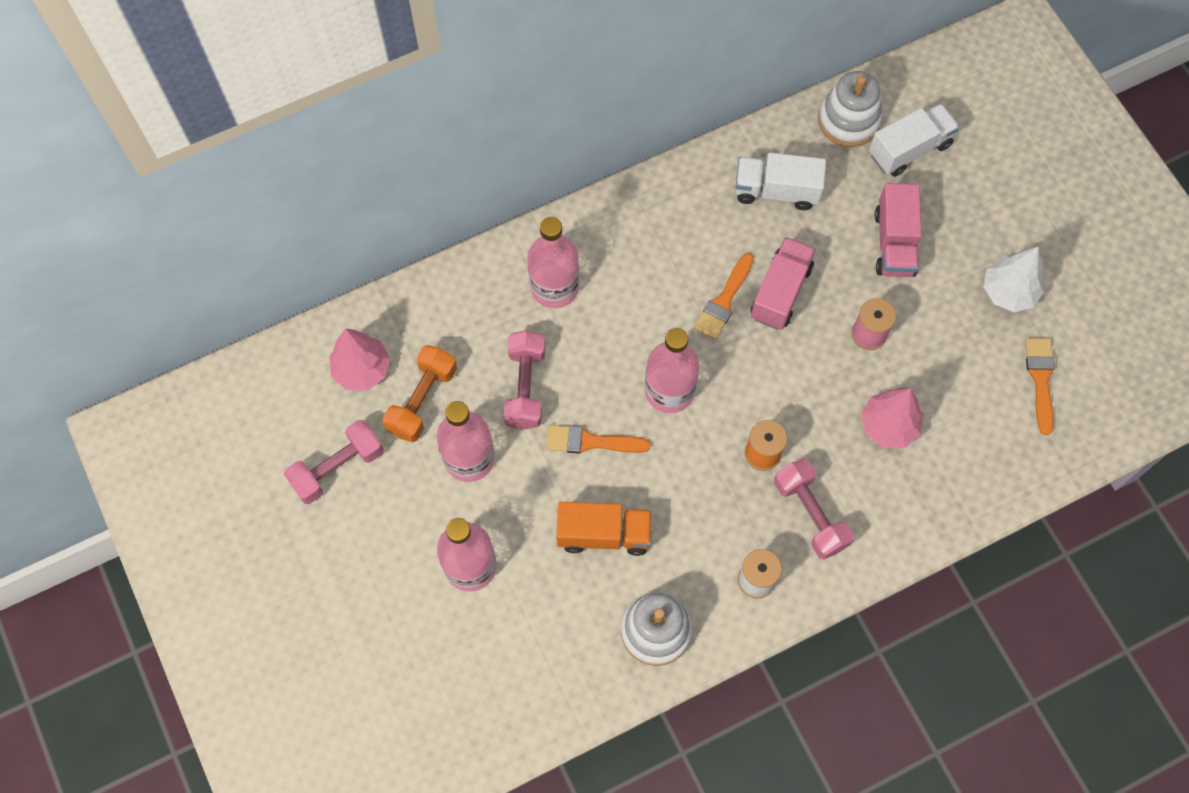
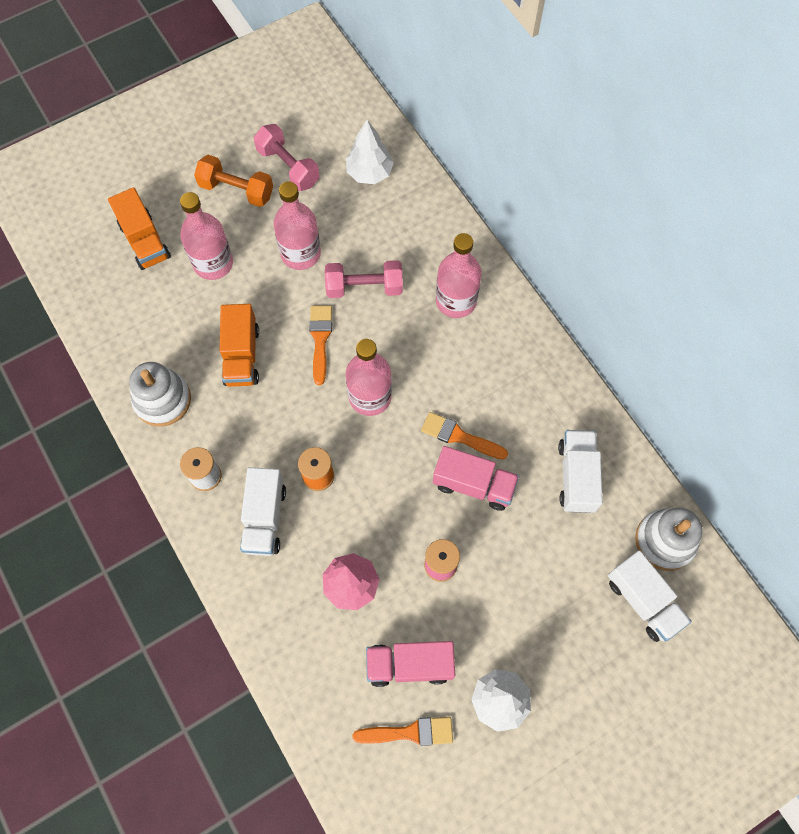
camera: 85 degrees right, 0 degrees up
(362, 369) = (369, 173): pink tree -> white tree
(422, 400) = (347, 216): orange dumbbell -> orange dumbbell (236, 190)
(426, 655) = (144, 241): none -> orange truck
(810, 514) = (264, 518): pink dumbbell -> white truck
(894, 243) = (538, 587): pink truck -> pink truck (409, 665)

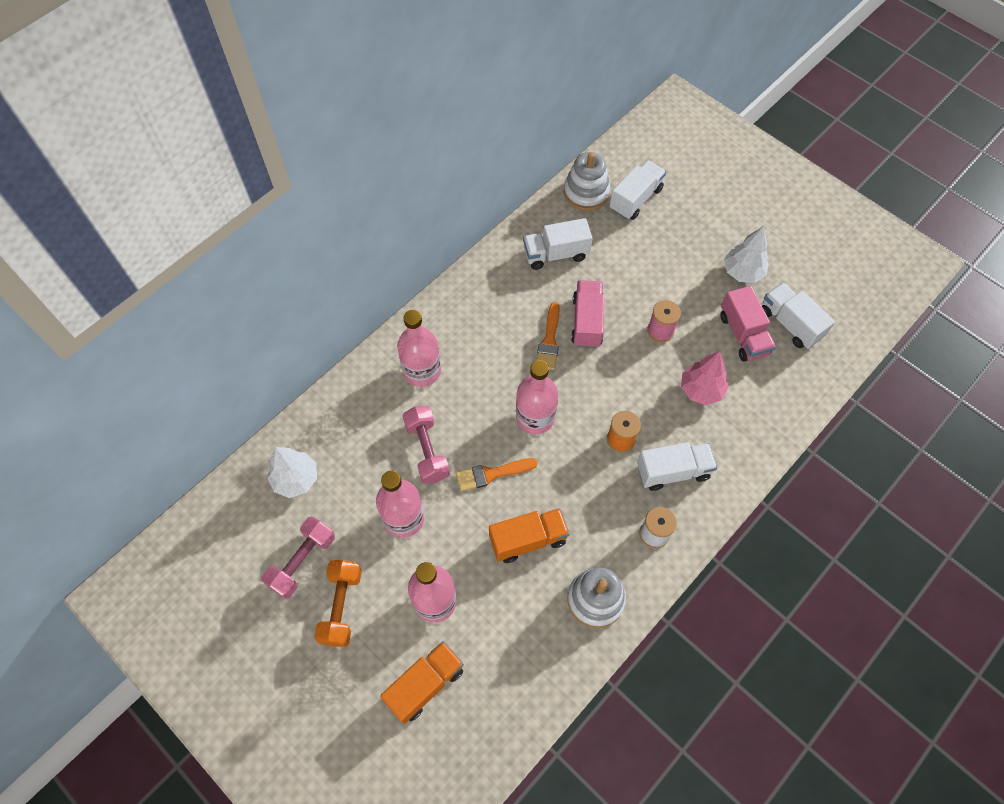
camera: 105 degrees left, 5 degrees down
(409, 732) = (790, 324): orange brush -> white truck

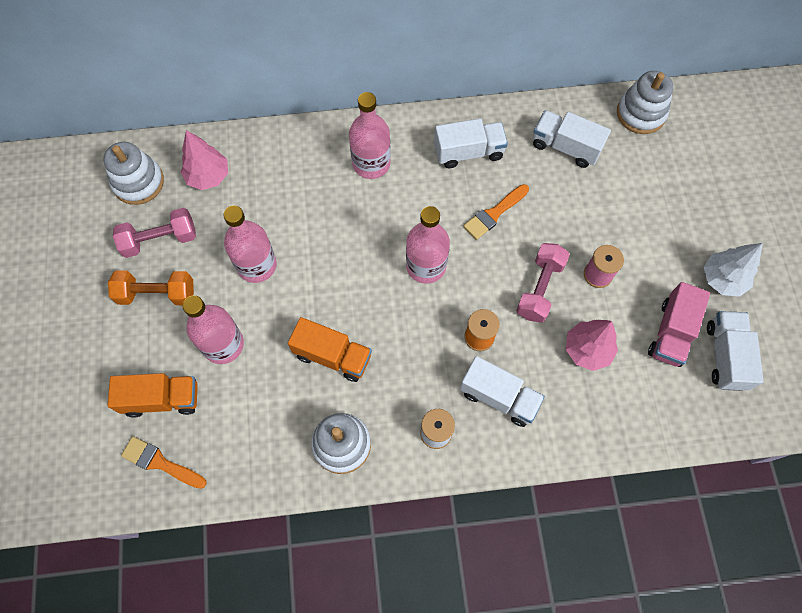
camera: 40 degrees right, 5 degrees up
(238, 530) = (138, 182): none -> white stacking toy
(296, 479) = (208, 176): white tree -> pink tree
(341, 606) = (157, 294): orange dumbbell -> orange dumbbell turned 45 degrees clockwise
(427, 450) = (320, 227): pink dumbbell -> pink dumbbell (539, 288)
(492, 474) = (352, 283): orange brush -> orange brush (160, 463)
(587, 322) = (540, 221): pink truck -> none
(635, 199) = (681, 149): white truck -> white truck (468, 152)

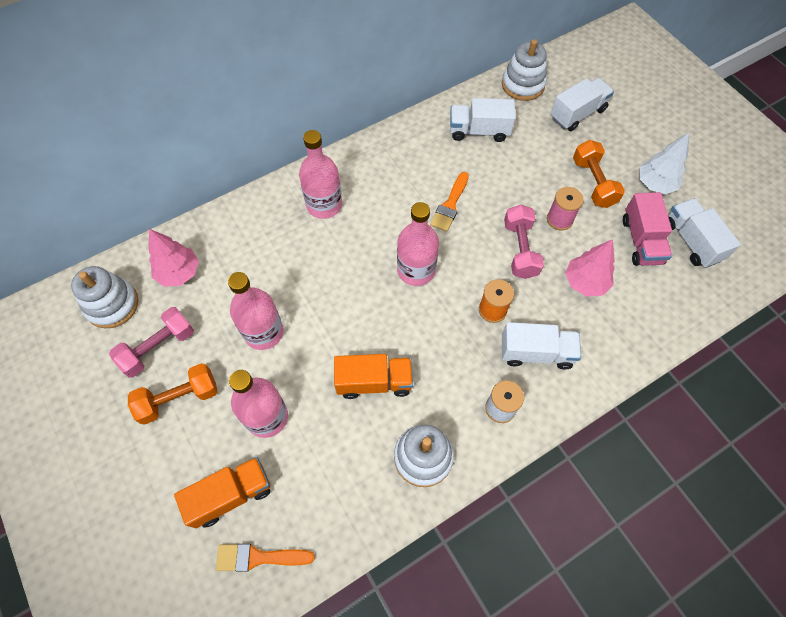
camera: 25 degrees left, 5 degrees down
(468, 152) = (402, 164): white truck -> white truck (577, 114)
(656, 250) = (593, 183): none -> orange dumbbell

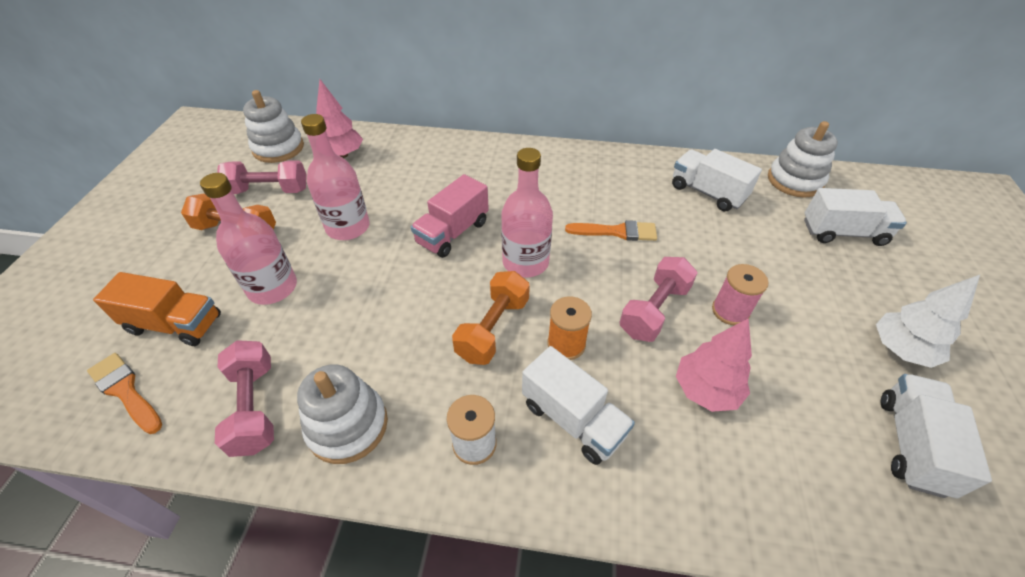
camera: 40 degrees right, 15 degrees down
(324, 205) = (500, 171): pink bottle -> none
(356, 494) = (254, 407): none -> pink dumbbell
(374, 382) = (384, 325): orange truck -> none
(450, 204) = (616, 232): orange brush -> orange brush turned 150 degrees counterclockwise
(593, 183) = (808, 302): orange dumbbell -> orange dumbbell (493, 328)
(641, 241) = (827, 396): pink truck -> pink truck (452, 233)

